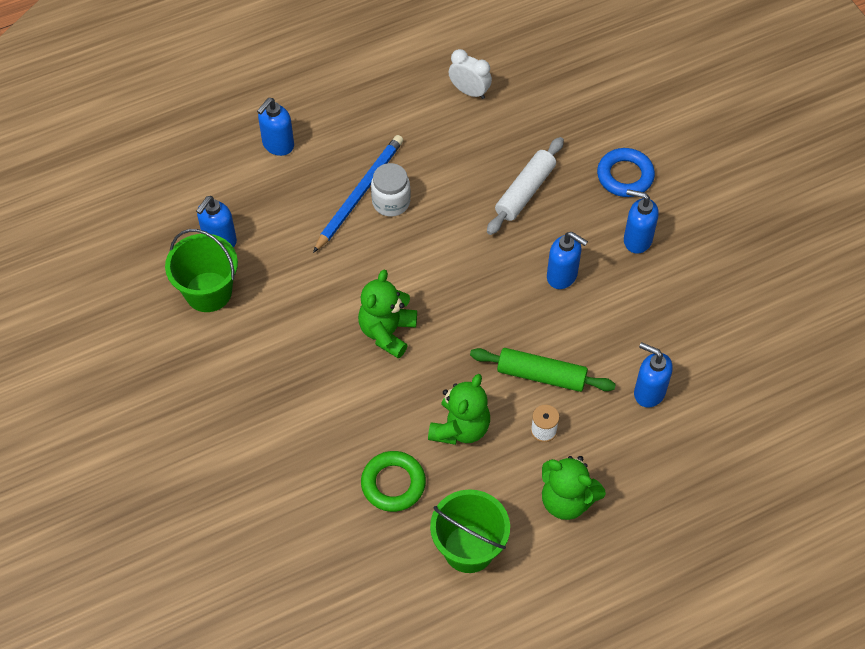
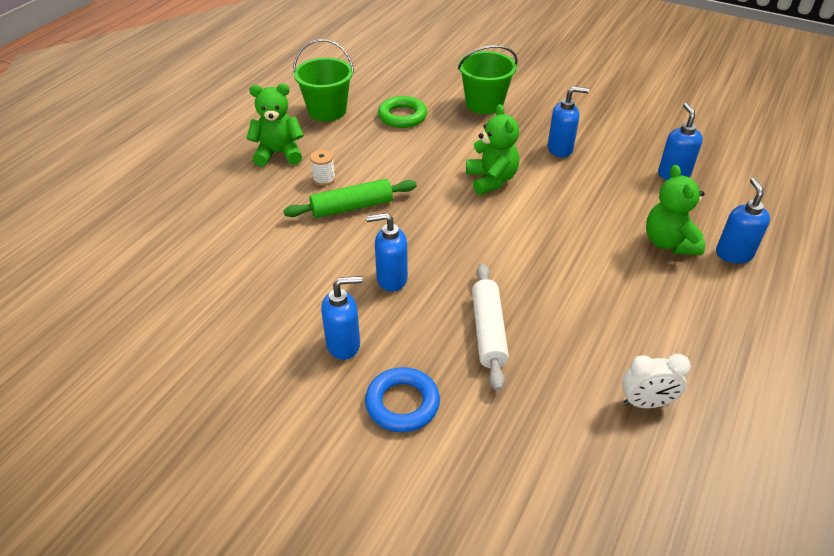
camera: 145 degrees right, 15 degrees down
(208, 292) = (636, 146): green bucket -> green bucket (484, 104)
(359, 194) = (623, 253): blue pencil -> none
(391, 202) = (591, 260): white jar -> none
(460, 428) = (385, 156): green teddy bear -> green teddy bear (669, 243)
(649, 392) = (255, 234): blue soap dispenser -> blue soap dispenser (560, 149)

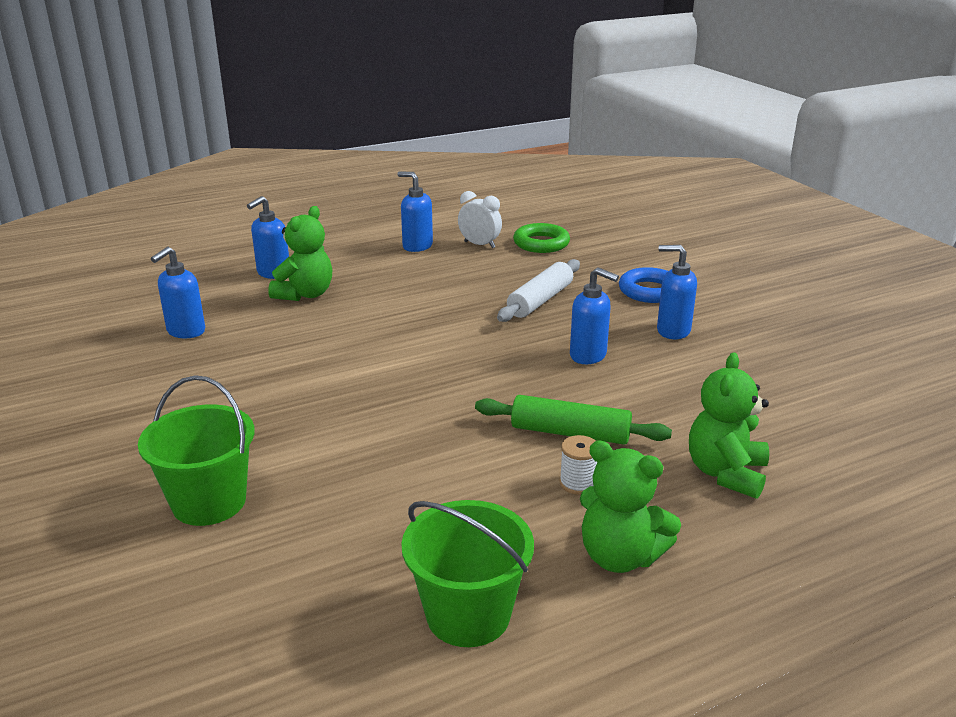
camera: 145 degrees left, 15 degrees down
(402, 116) = (357, 538): green ring -> green ring (541, 243)
(491, 180) = (370, 397): green teddy bear -> green teddy bear (726, 473)
(560, 149) = (238, 397): blue soap dispenser -> blue soap dispenser (417, 246)

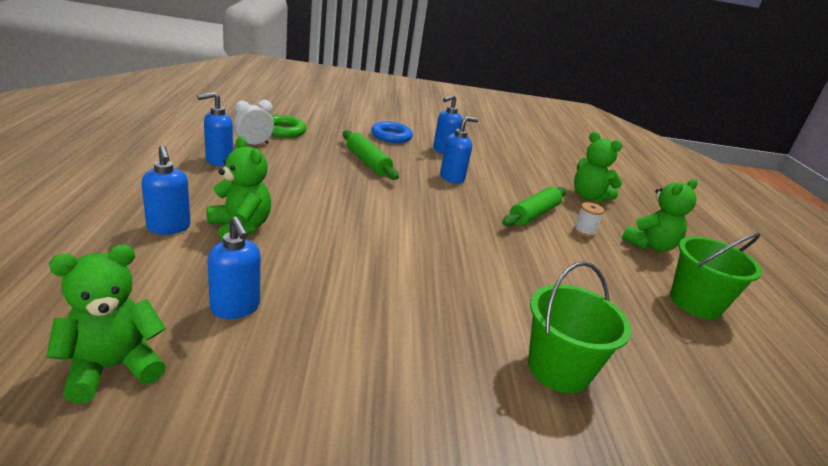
camera: 70 degrees left, 0 degrees up
(93, 320) = (113, 367): none -> green teddy bear
(540, 300) = (368, 162): white rolling pin -> green rolling pin

